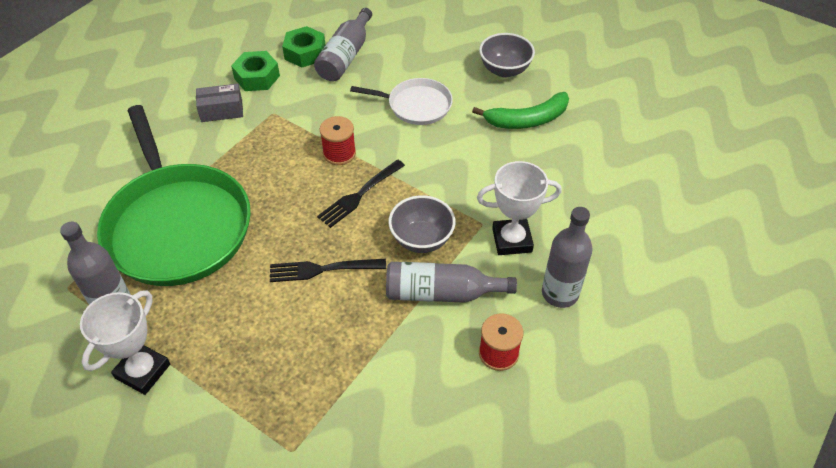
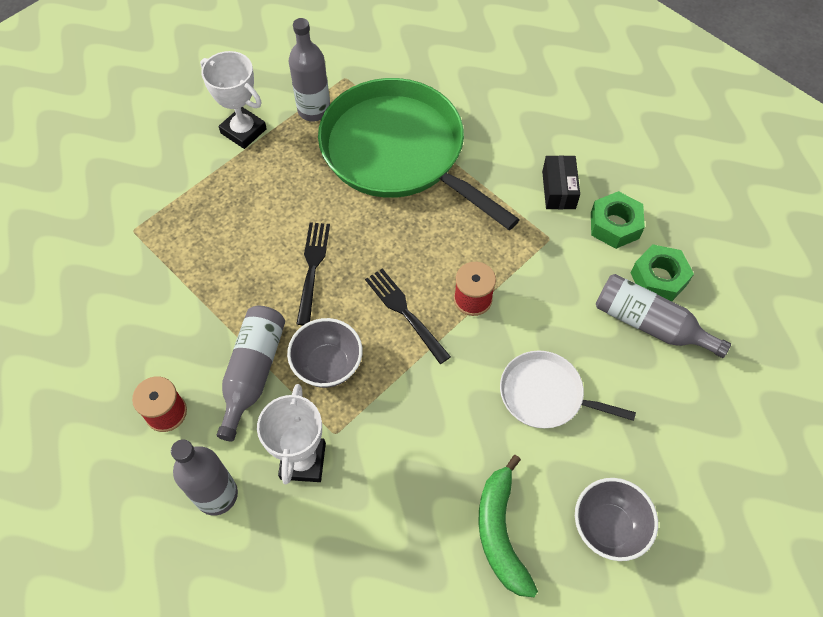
camera: 100 degrees right, 10 degrees up
(177, 225) = (398, 152): green pan -> green pan turned 60 degrees clockwise
(221, 111) = (558, 190): grey box -> black box
(416, 105) = (545, 395): white pan -> white pan turned 90 degrees clockwise

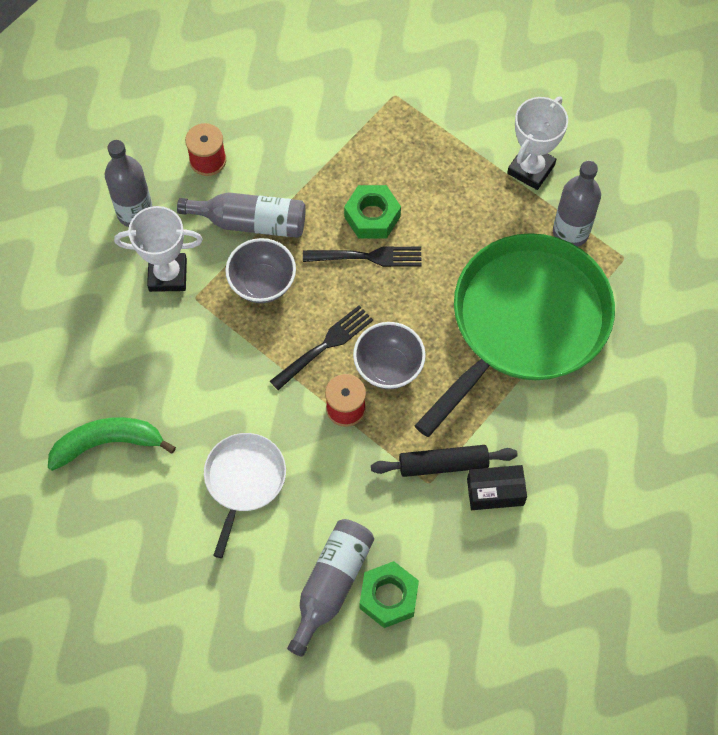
camera: 85 degrees right, 5 degrees up
(532, 225) = (443, 464): none -> black rolling pin
(608, 527) = (114, 537): grey bowl -> grey bowl (388, 367)
(614, 225) = (454, 552): green nut -> green nut (372, 216)

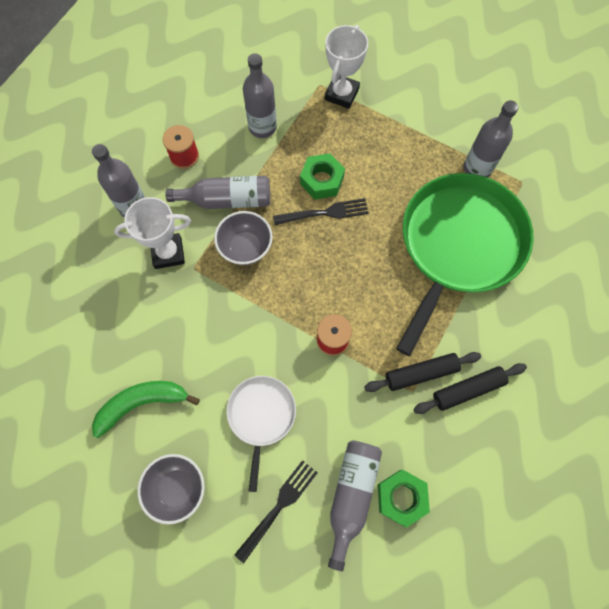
camera: 10 degrees left, 5 degrees up
(311, 138) = (262, 127): none -> grey bottle
(325, 346) = (305, 290): black fork -> black fork (278, 507)
(388, 367) = (360, 300): grey bowl -> grey bowl (177, 488)
(495, 492) = (467, 389): black box -> black rolling pin
(531, 169) = (435, 125): white trophy -> white trophy (342, 94)

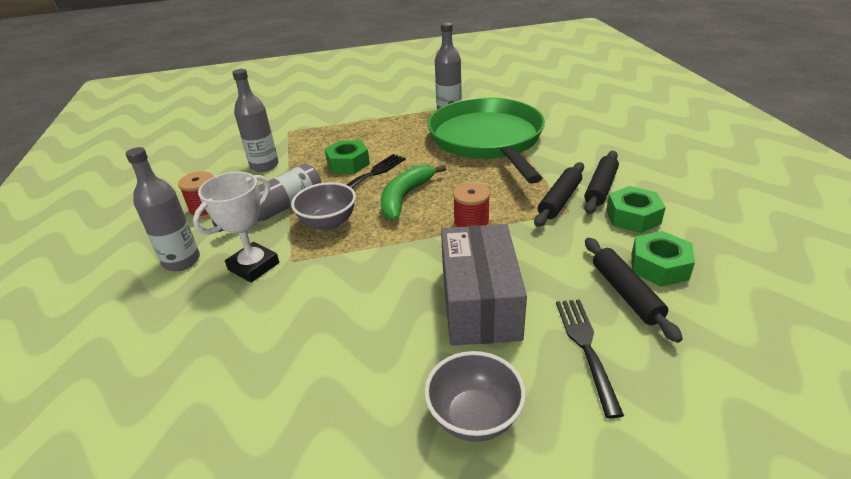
camera: 40 degrees left, 35 degrees down
(141, 404) = (348, 381): green banana -> green banana (405, 197)
(261, 416) = (480, 303): white pan -> grey box
(342, 94) = (311, 127): white trophy -> none
(351, 495) = (626, 293): grey bottle -> black rolling pin
(448, 440) = (633, 217): none -> green nut

